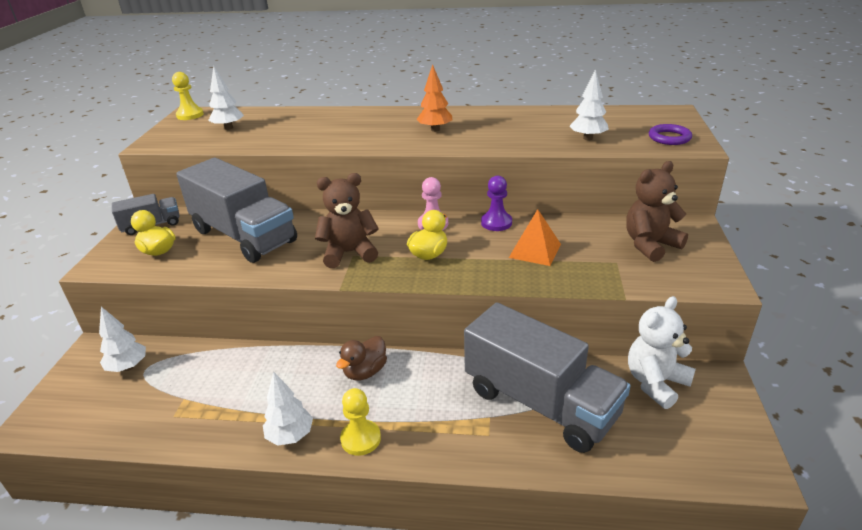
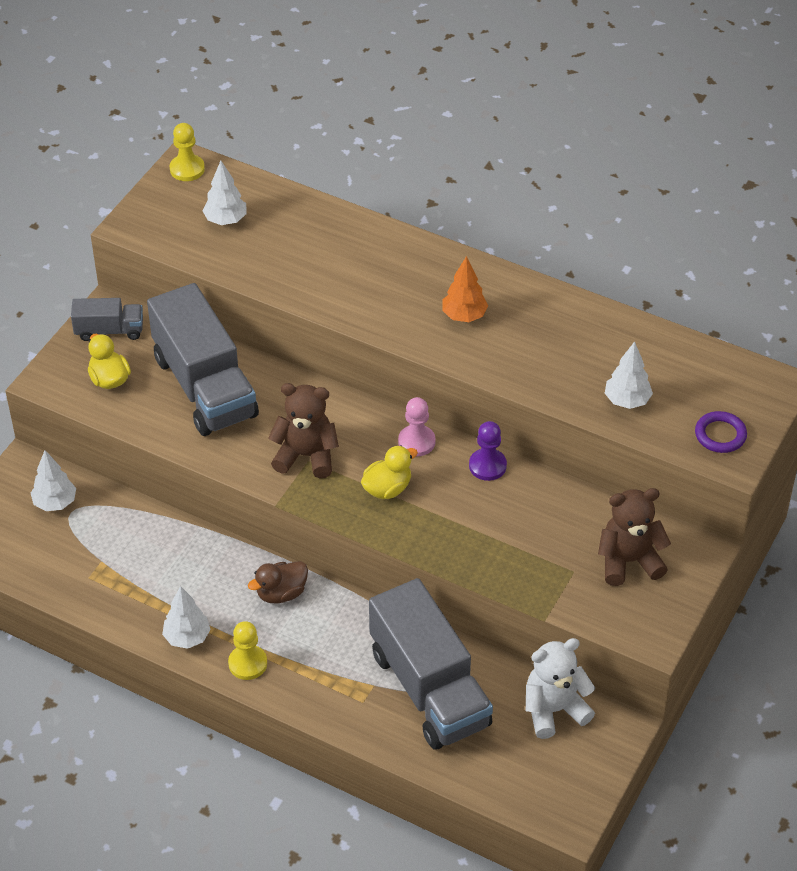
camera: 20 degrees right, 15 degrees up
(535, 250) = (501, 524): orange pyramid -> none

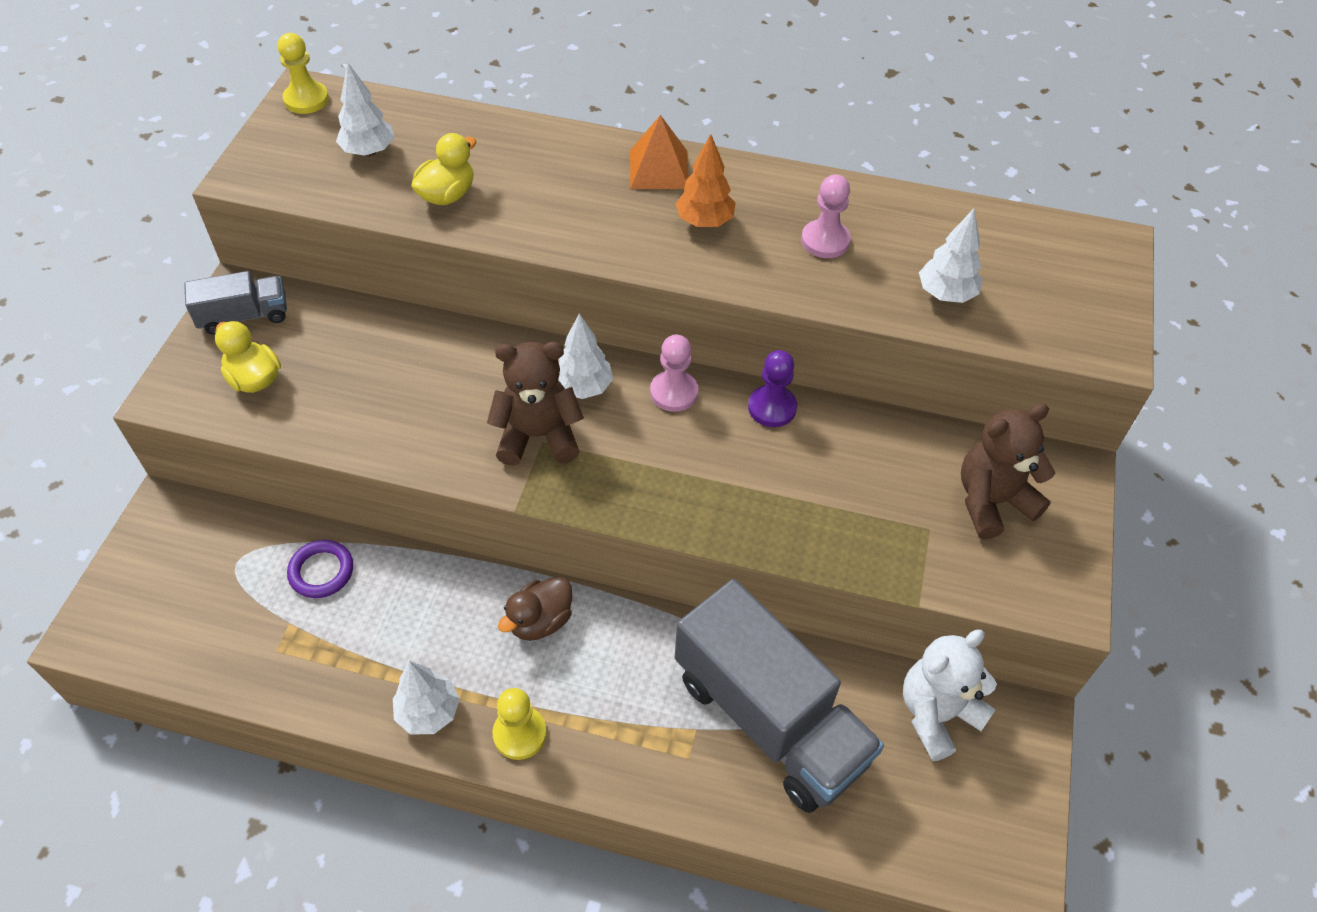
camera: 15 degrees left, 5 degrees up
(55, 503) = (213, 553): white tree -> white tree (583, 387)
(205, 387) = (384, 368): grey truck -> none
(387, 488) = (655, 461): yellow duck -> yellow duck (447, 195)
(443, 268) = (659, 169): none -> orange pyramid
(551, 345) = (825, 241): none -> pink pawn
(720, 435) = (1078, 318): purple ring -> purple ring (321, 571)

